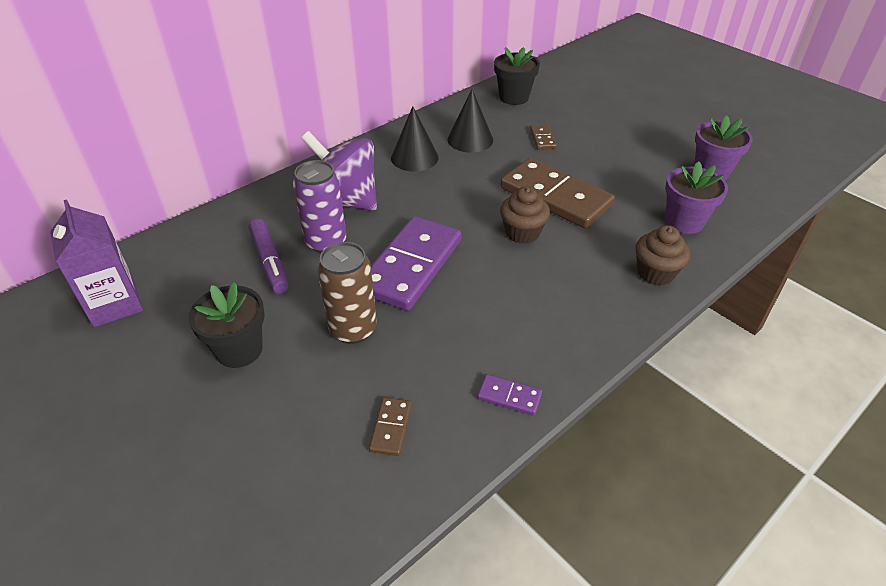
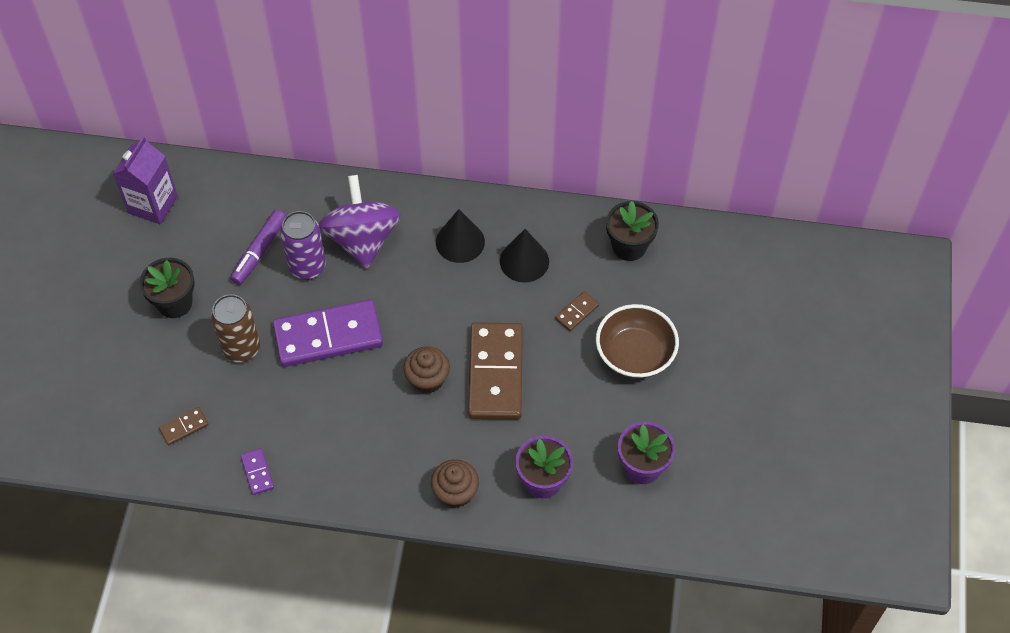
camera: 50 degrees right, 15 degrees up
(607, 133) = (635, 355): none -> brown bowl

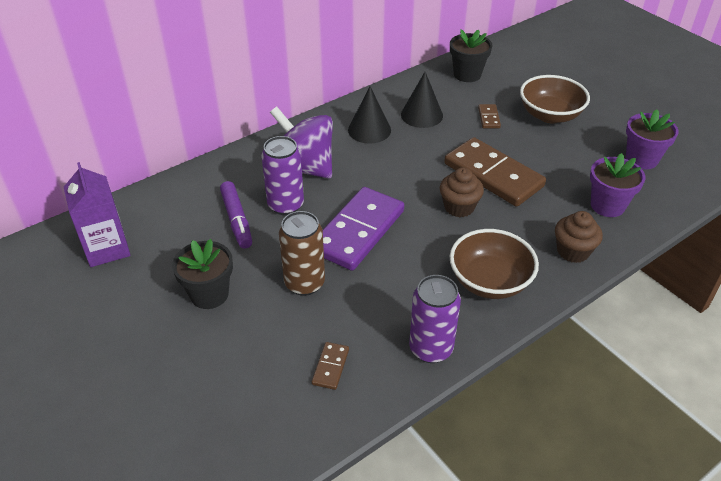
camera: 45 degrees left, 15 degrees down
(257, 472) = (431, 349): purple domino -> purple can
(362, 460) = (489, 281): none -> brown bowl

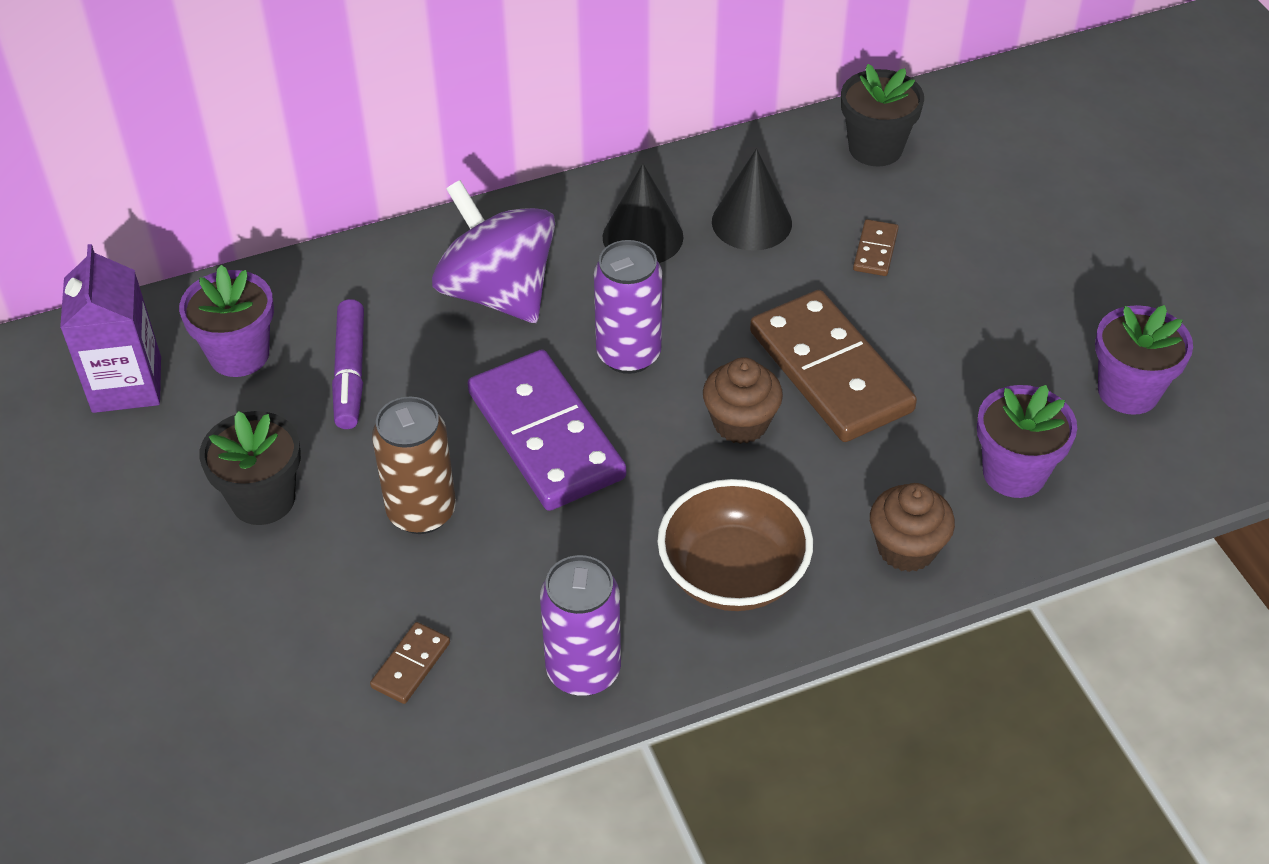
camera: 15 degrees right, 5 degrees up
(169, 222) = (239, 355): none -> purple flower pot
(285, 205) = (441, 360): purple can -> purple can (628, 354)
(358, 231) = (546, 435): purple domino -> purple domino turned 75 degrees counterclockwise
(550, 115) = (995, 265): brown bowl -> none

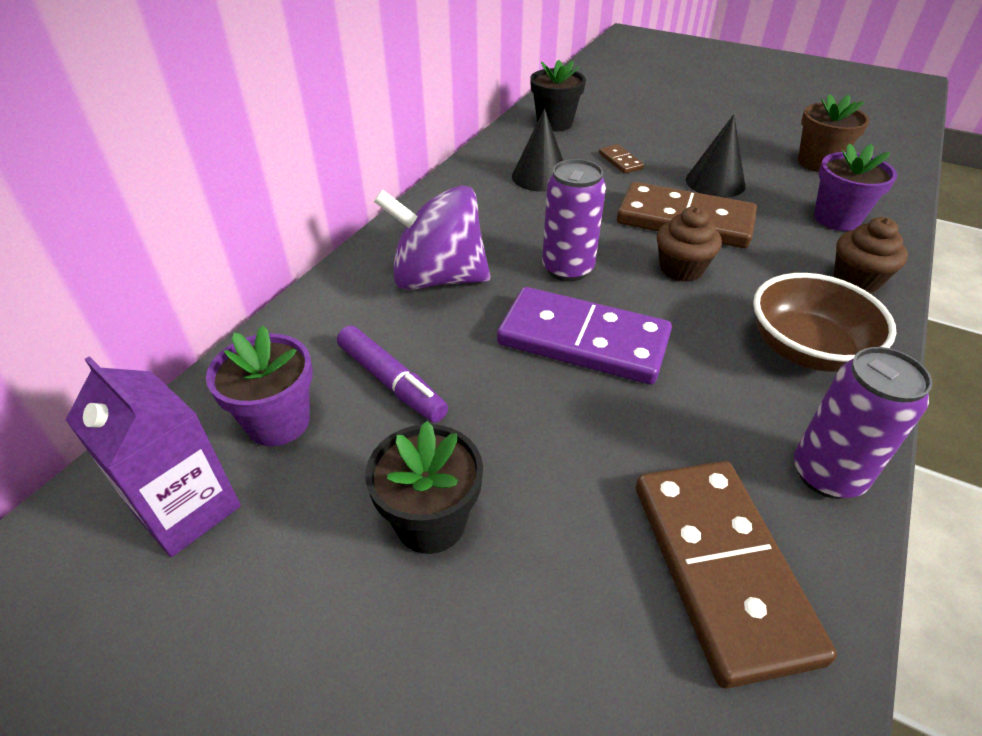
camera: 40 degrees left, 5 degrees down
(410, 665) = (720, 568): brown domino -> brown domino, size x2.37
(421, 512) = (569, 443): brown can -> none
(642, 237) = (489, 209): black cone -> black cone (715, 182)
(1128, 391) = (818, 163): purple flower pot -> brown flower pot

